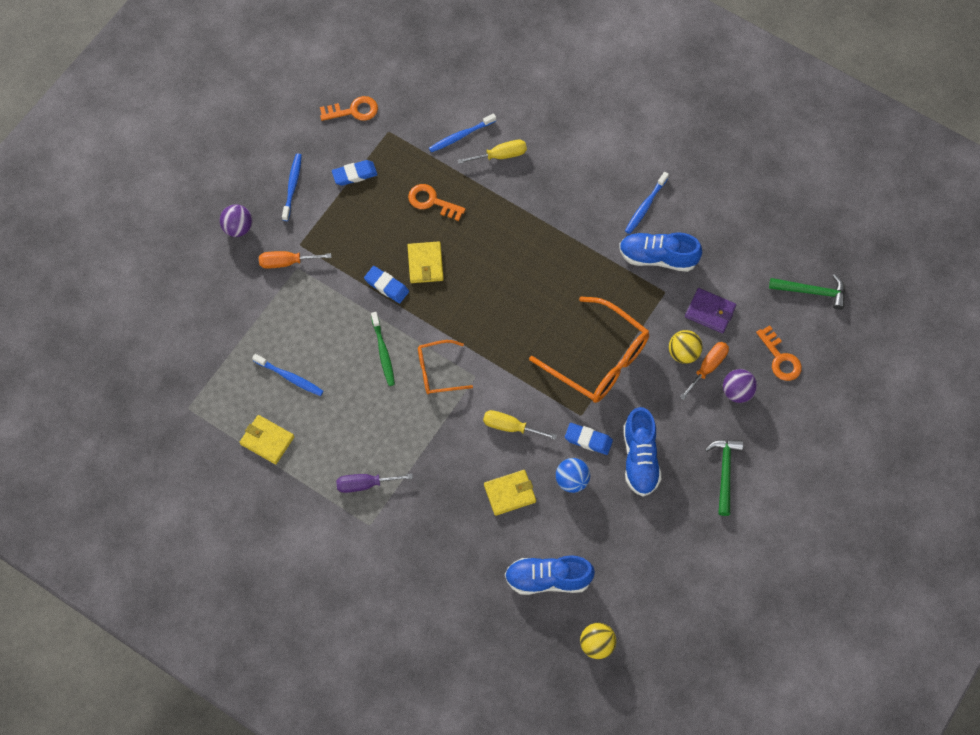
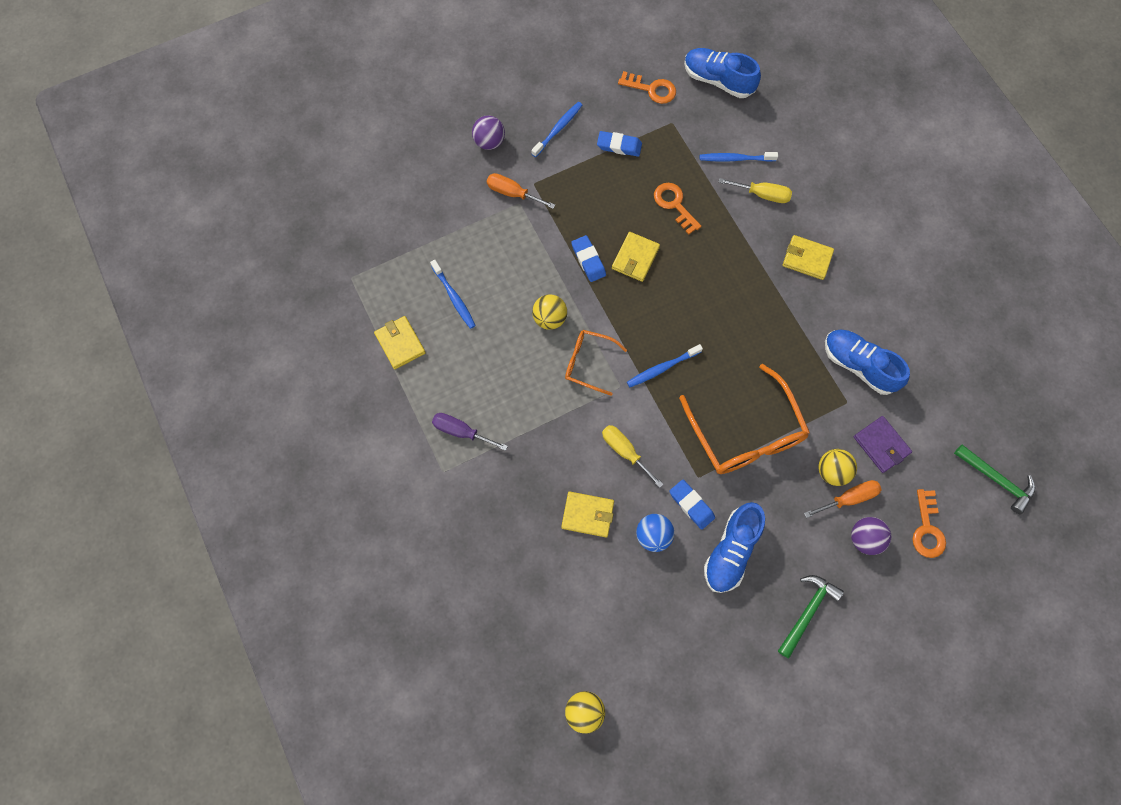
camera: 30 degrees right, 5 degrees up
(383, 352) = (550, 318): green toothbrush -> yellow ball
(548, 579) = (575, 619): blue shoe -> blue shoe (718, 80)
(568, 191) = (807, 259): none -> yellow wallet
(645, 206) = (874, 310): blue toothbrush -> blue toothbrush (662, 368)

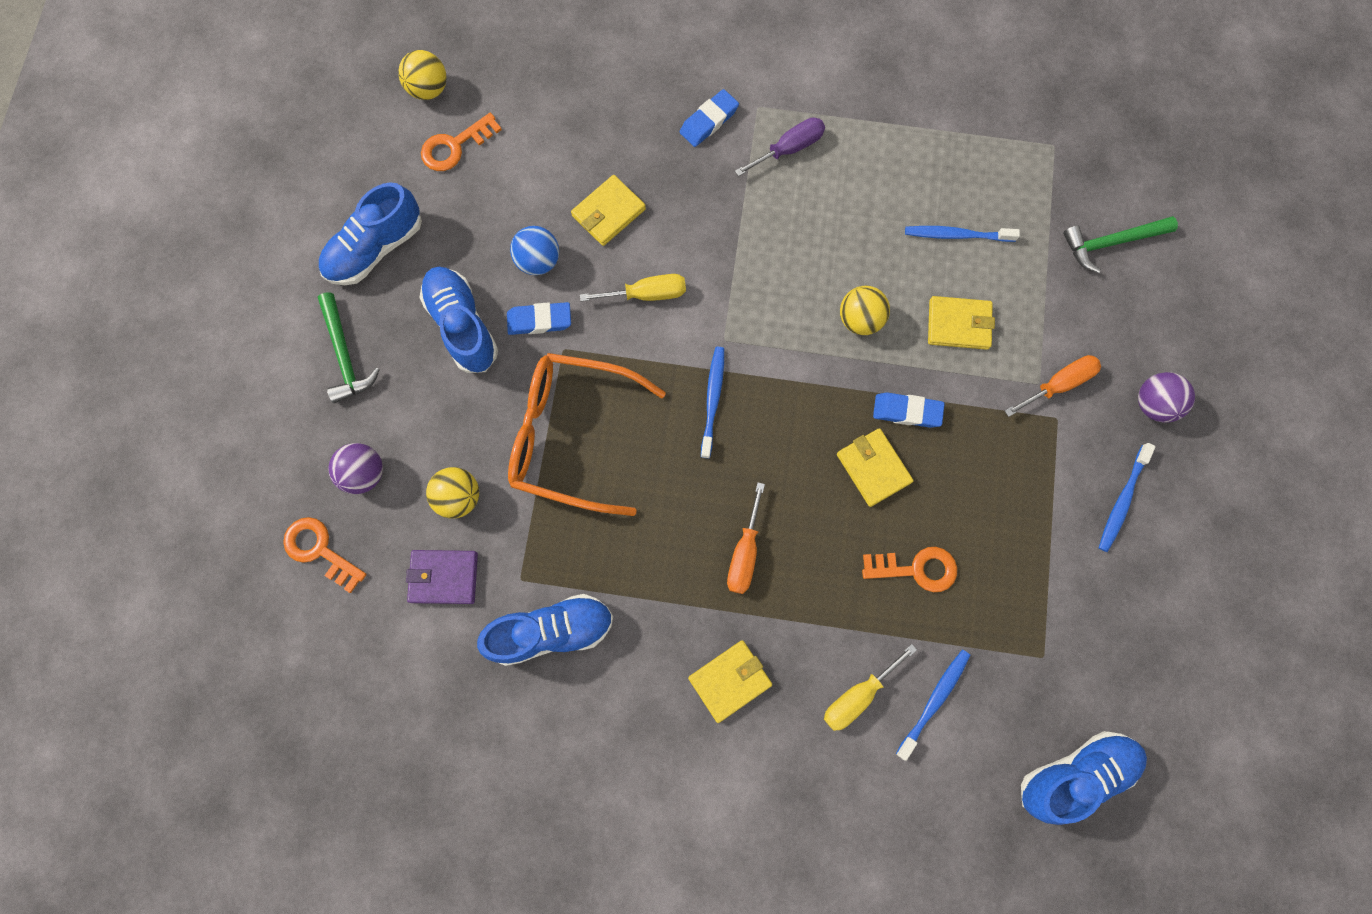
camera: 125 degrees right, 5 degrees up
(400, 343) = (935, 148): yellow wallet -> yellow wallet (958, 324)
(558, 129) = (1122, 500): blue toothbrush -> blue toothbrush turned 45 degrees clockwise
(588, 363) = (776, 325): orange glasses -> none
(619, 146) = (1049, 561): blue eraser -> blue eraser (709, 121)
(652, 89) = (1114, 668): orange key -> orange key (455, 146)
(725, 651) = (376, 248): none -> blue shoe
(849, 498) = (417, 491): orange screwdriver -> orange screwdriver (744, 553)
(996, 480) = (304, 679): green hammer -> green hammer (1110, 242)

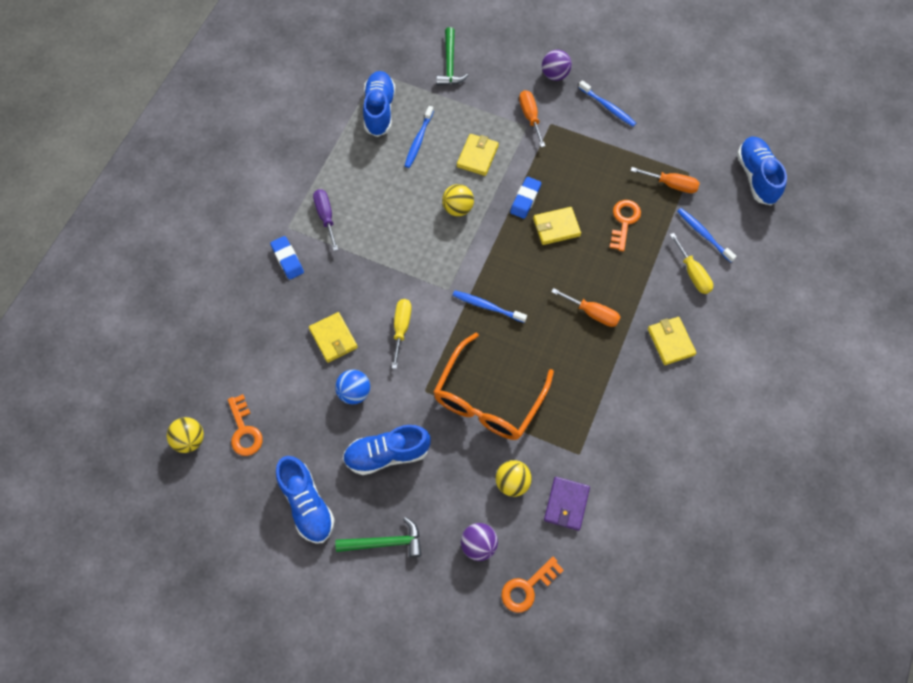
camera: 75 degrees left, 10 degrees down
(539, 321) = (399, 401): blue eraser -> none
(551, 630) = (617, 441): blue shoe -> blue shoe (379, 110)
(1010, 632) = (671, 184): none -> orange screwdriver

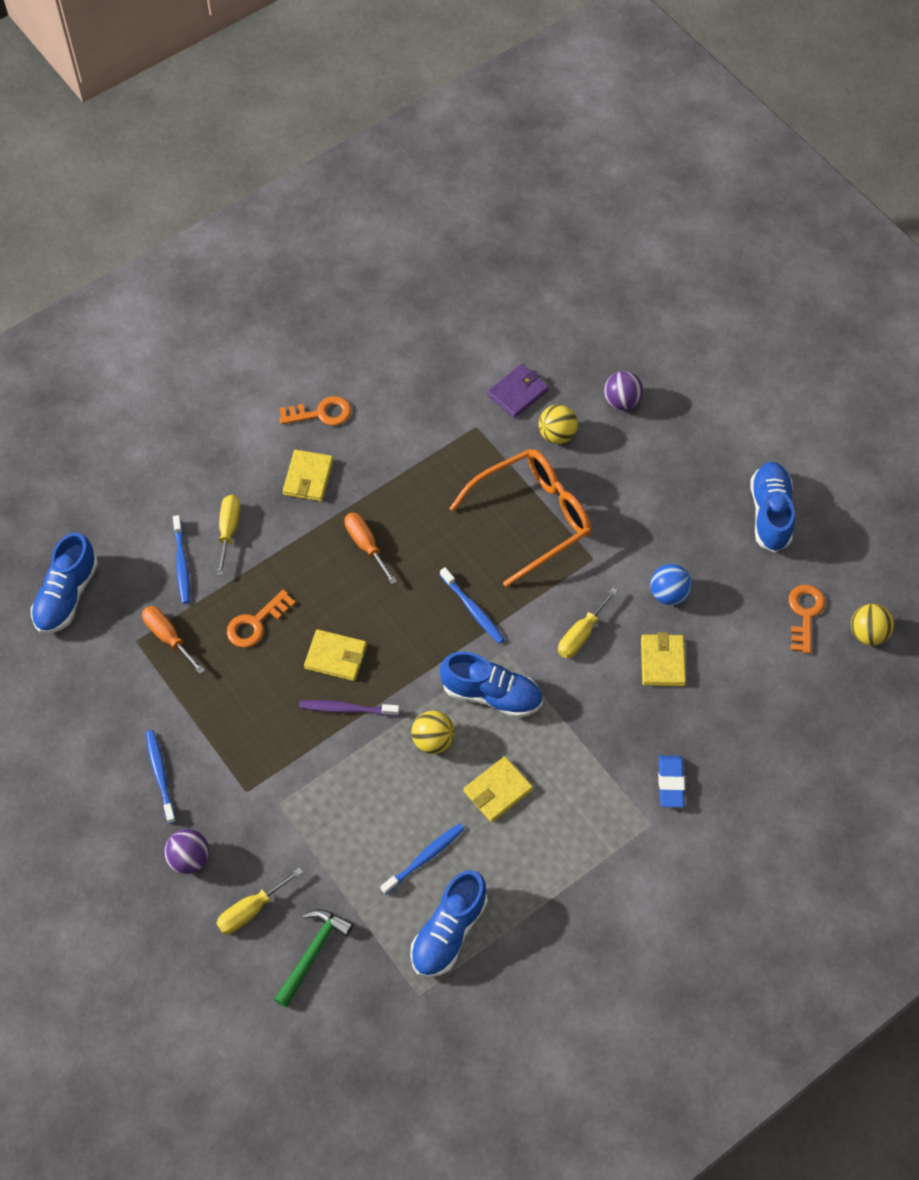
camera: 150 degrees left, 5 degrees down
(326, 216) = (597, 814): purple screwdriver -> none
(385, 542) = (709, 445): green hammer -> none
(387, 454) = (666, 518): blue shoe -> blue shoe (491, 694)
(477, 156) = (366, 795): yellow wallet -> yellow wallet (498, 790)
(500, 67) = (251, 910): none -> yellow screwdriver
(525, 199) = (347, 709): blue eraser -> purple toothbrush
(527, 588) = (598, 349): orange key -> orange key (321, 413)
(530, 117) = (264, 814): orange screwdriver -> none

